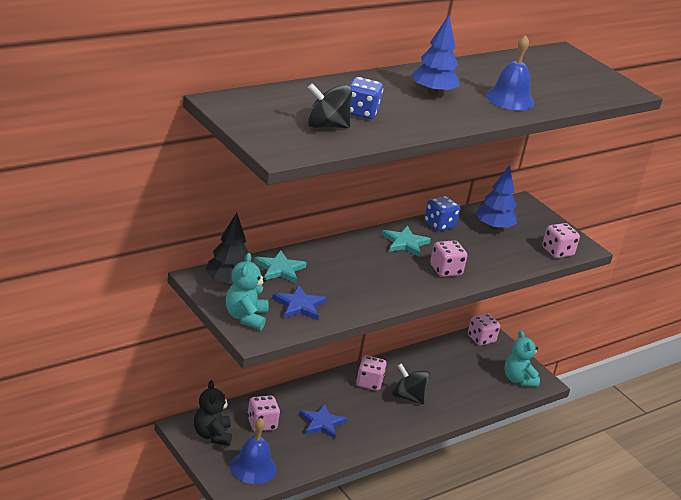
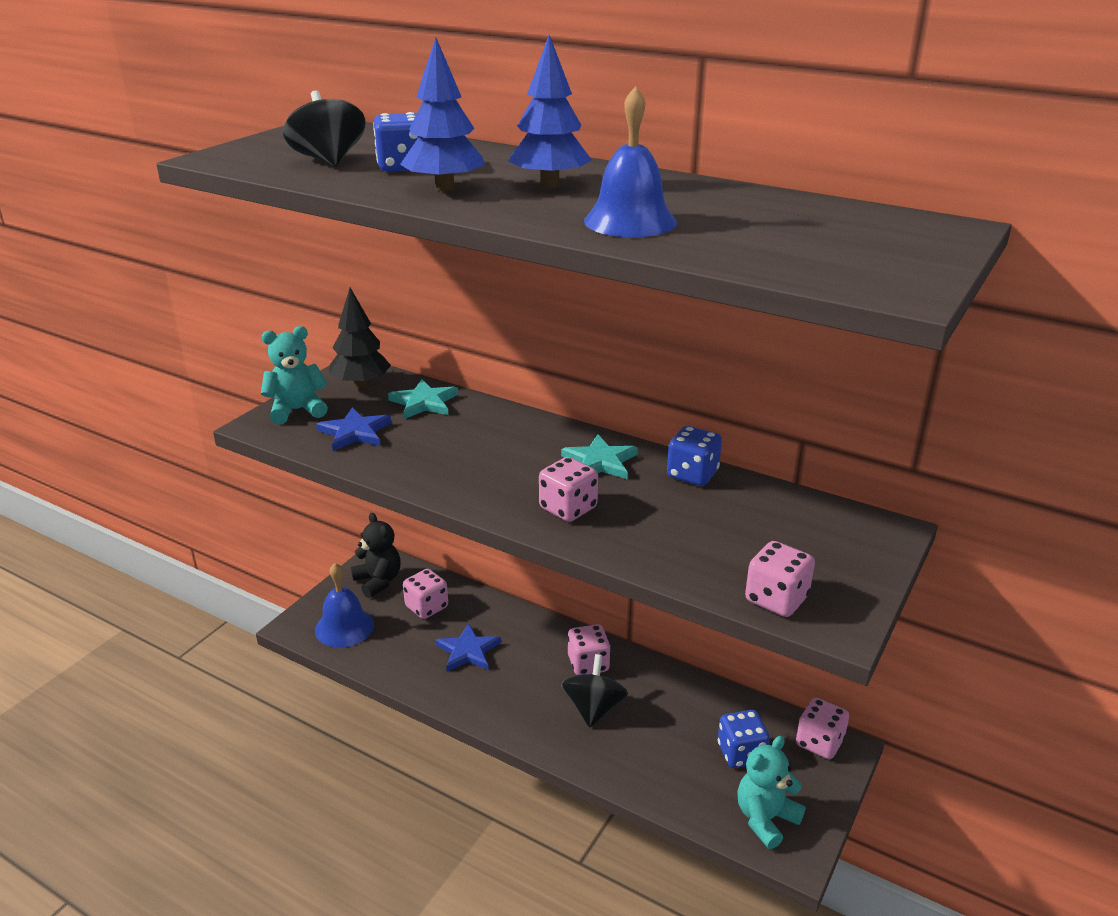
camera: 70 degrees right, 0 degrees up
(212, 435) = (378, 581): black teddy bear -> black teddy bear turned 90 degrees clockwise
(473, 365) = (741, 753): none -> blue dice
(493, 227) = (758, 520): blue tree -> blue tree (445, 188)

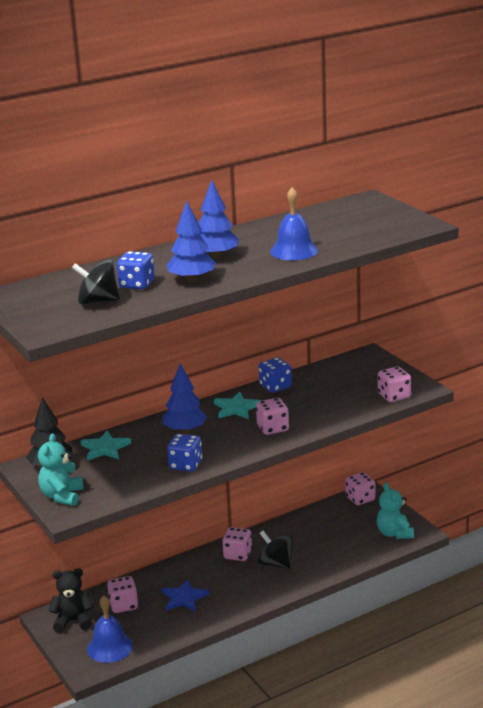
camera: 60 degrees left, 5 degrees down
(354, 432) = (117, 479): blue star -> none
(508, 441) = (185, 430): none -> blue tree
(741, 753) = (348, 525): blue dice -> blue dice (185, 465)

